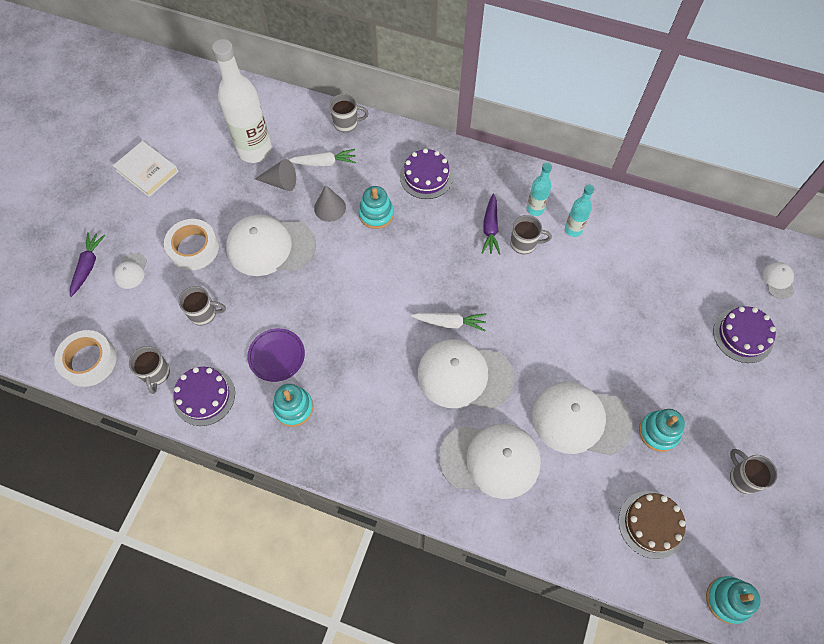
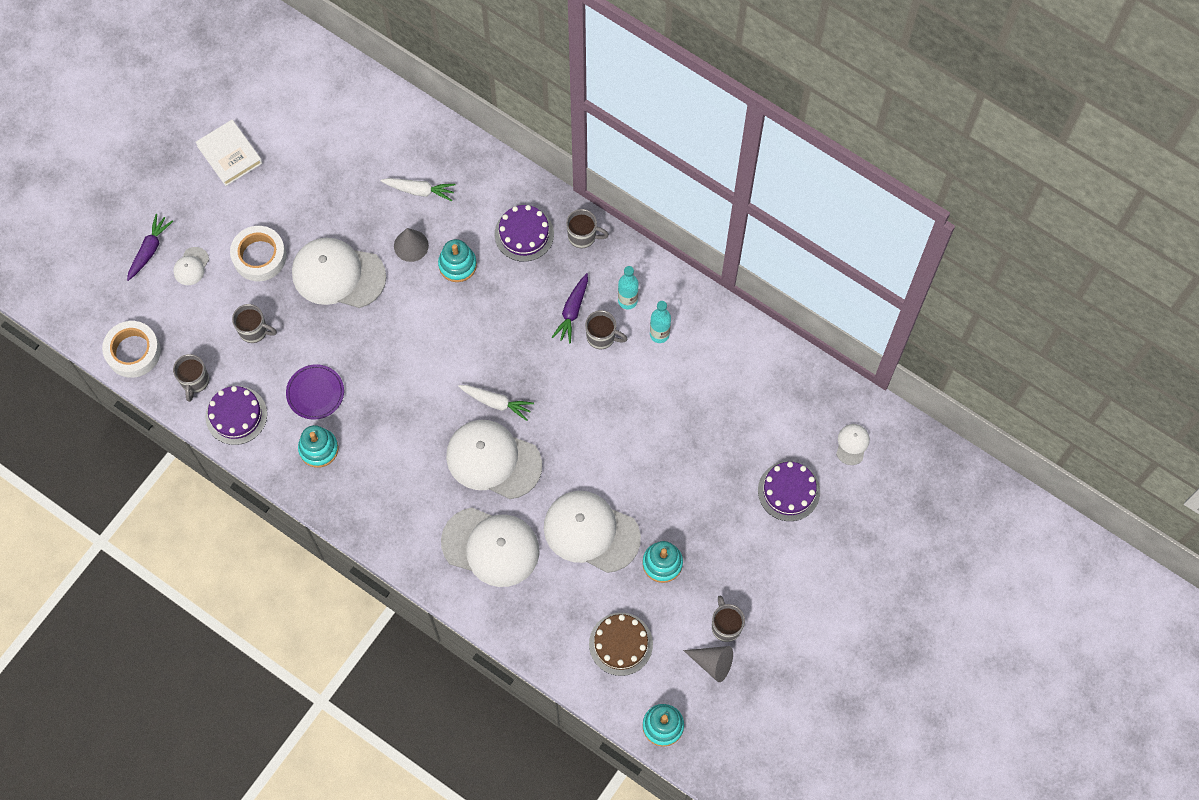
camera: 15 degrees right, 5 degrees up
(255, 150) = (349, 157): white bottle -> none
(280, 182) = (367, 202): grey cone -> grey cone (712, 663)
(346, 123) = (457, 148): grey mug -> grey mug (583, 236)

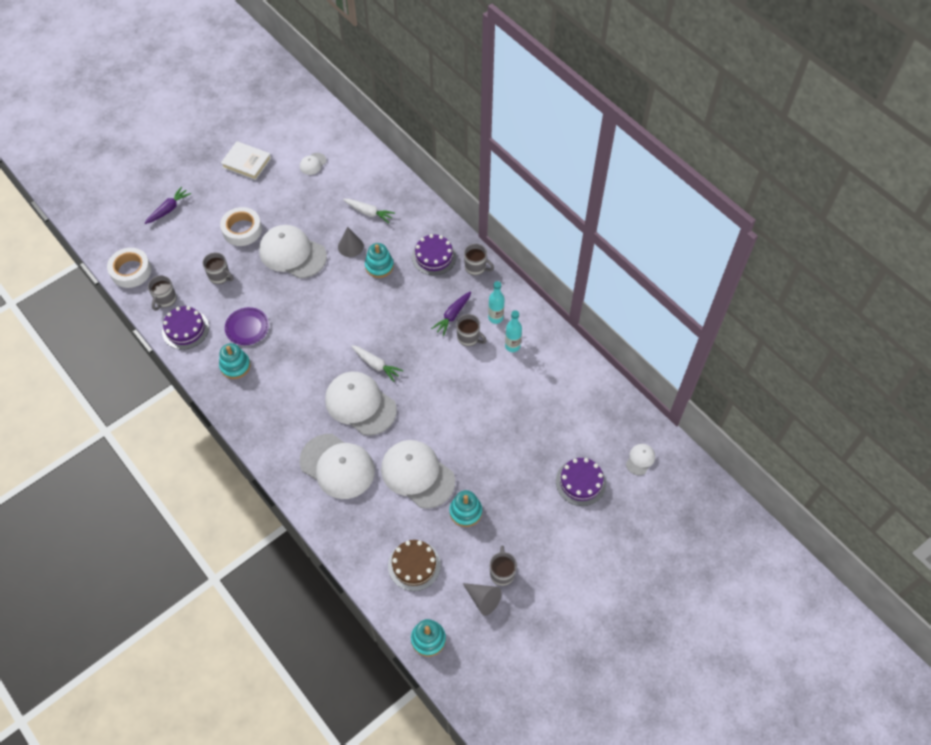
camera: 15 degrees right, 10 degrees down
(191, 266) = (193, 226): white cap -> white cap (313, 164)
(230, 155) = (246, 163): white book -> white book turned 45 degrees counterclockwise

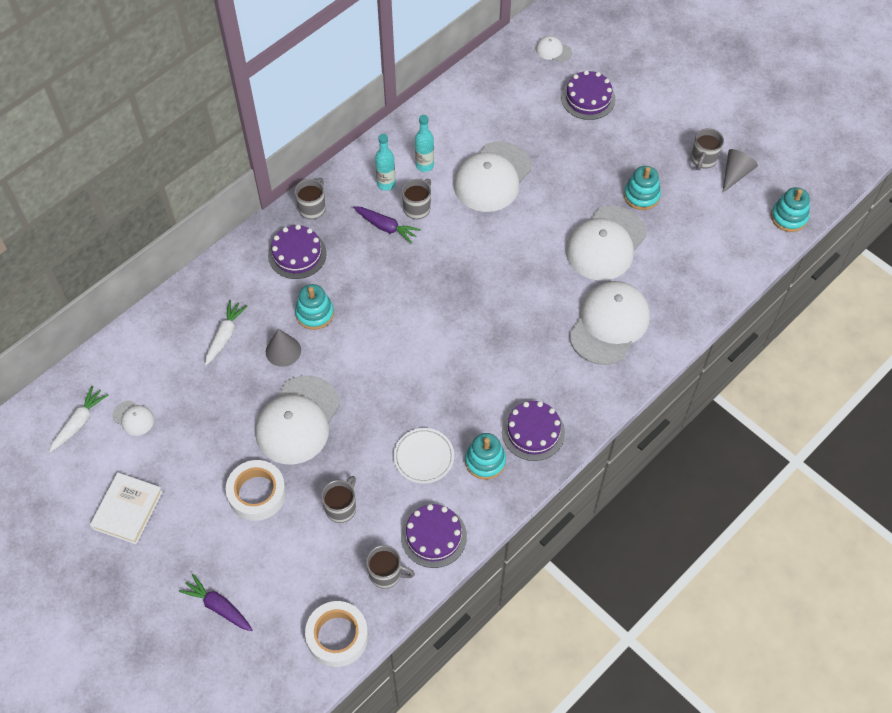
camera: 95 degrees left, 0 degrees up
(247, 327) = (424, 457): purple plate -> white plate
(252, 400) = (533, 432): none -> purple cake
(360, 404) = (523, 310): white cap -> white cap (492, 177)
(376, 365) = (465, 300): white carrot -> white carrot (79, 422)
(414, 565) = (712, 237): brown cake -> none
(502, 573) = (703, 160): grey mug -> grey mug turned 60 degrees counterclockwise

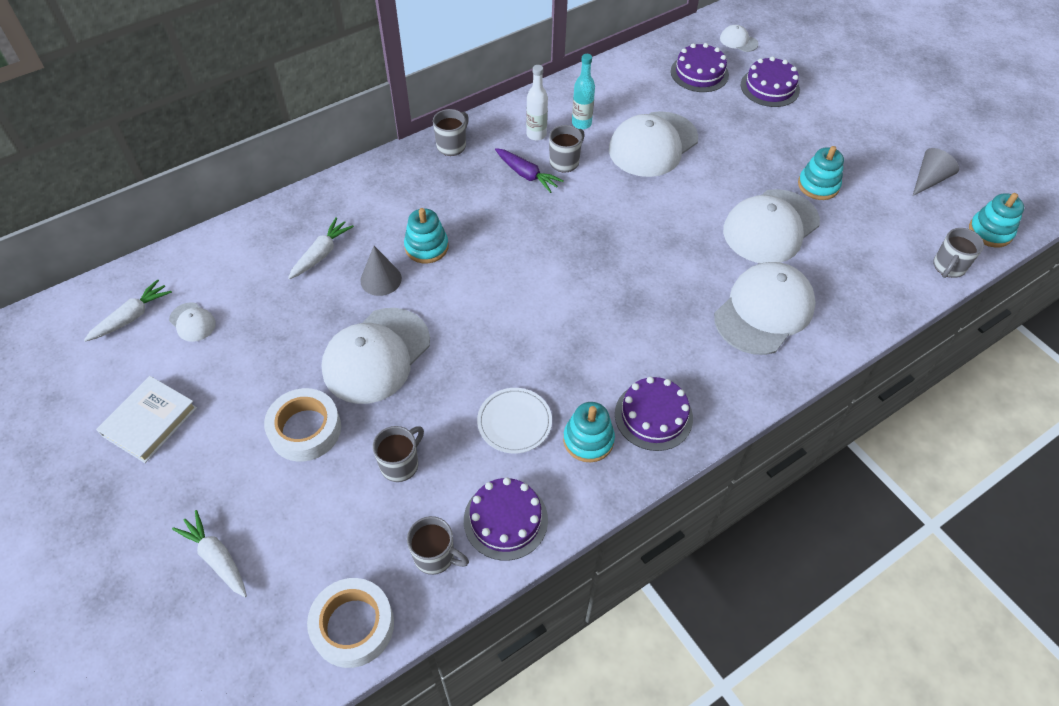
camera: 10 degrees right, 5 degrees down
(218, 607) = (216, 558): purple carrot -> white carrot
(297, 254) = (423, 186): purple cake -> purple cake (699, 73)
(386, 184) = (536, 134): turquoise bottle -> white bottle
(703, 160) = (893, 161): grey mug -> grey mug (948, 267)

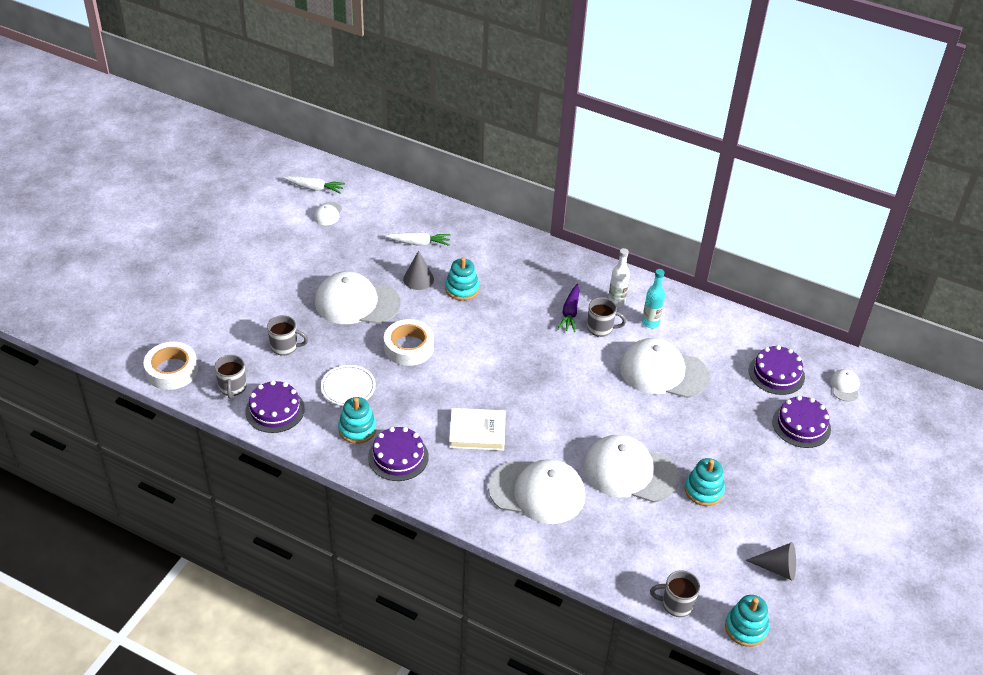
camera: 60 degrees right, 10 degrees down
(149, 421) = (250, 231): white book -> white book (477, 432)
(216, 558) = (183, 298): white carrot -> none
(305, 429) = (284, 295): white tape -> white tape (409, 347)
(452, 146) = (566, 263): grey mug -> none

